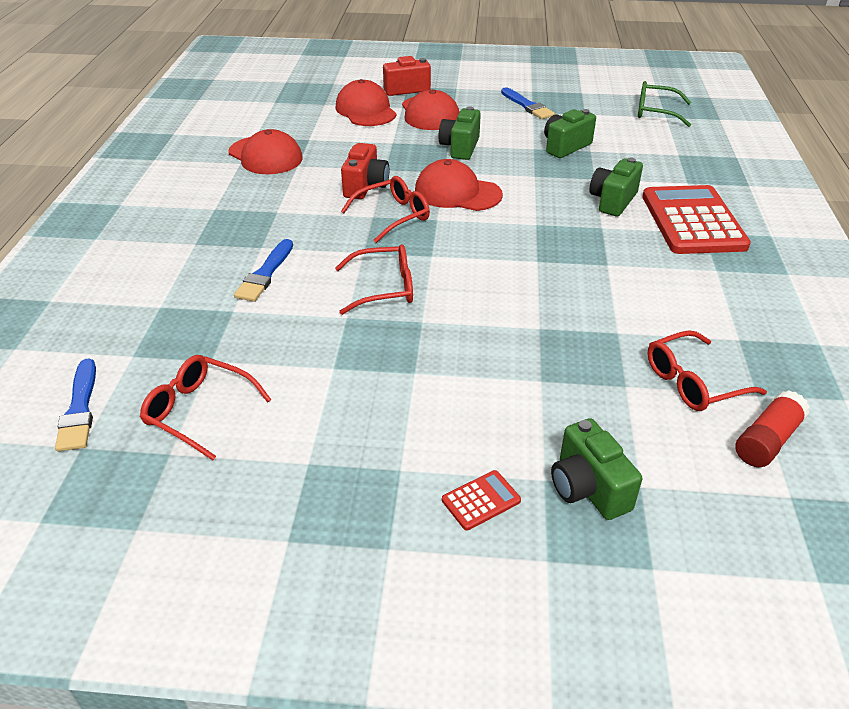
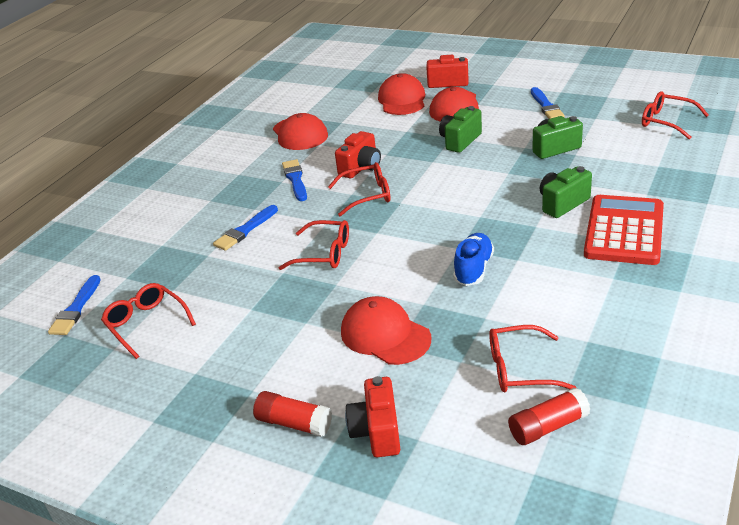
camera: 25 degrees right, 5 degrees down
(293, 207) = (295, 179): none -> blue brush
(457, 193) = (431, 181): red cap -> red cap (385, 335)
(481, 500) = (294, 423): red calculator -> red glue stick
(568, 281) = (473, 269): none -> blue shoe
(588, 488) = (377, 432): green camera -> red camera
(655, 112) = (666, 122): green glasses -> red glasses

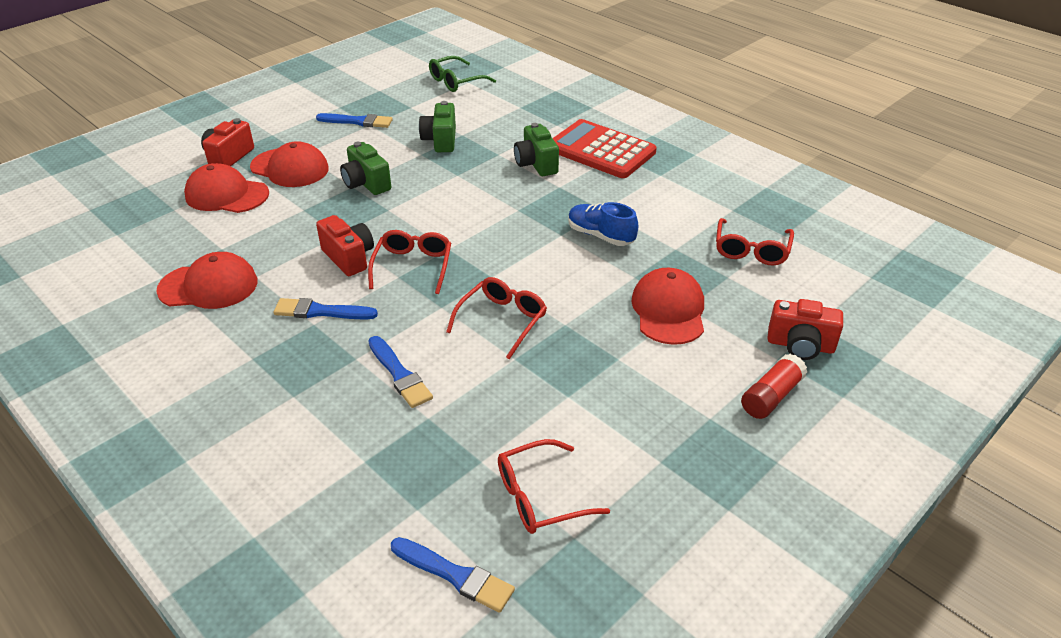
camera: 75 degrees left, 5 degrees up
(385, 335) = (668, 310): red cap -> red cap turned 120 degrees clockwise
(548, 427) = (823, 256): red glue stick -> none
(666, 122) = (456, 81): red glasses -> green glasses

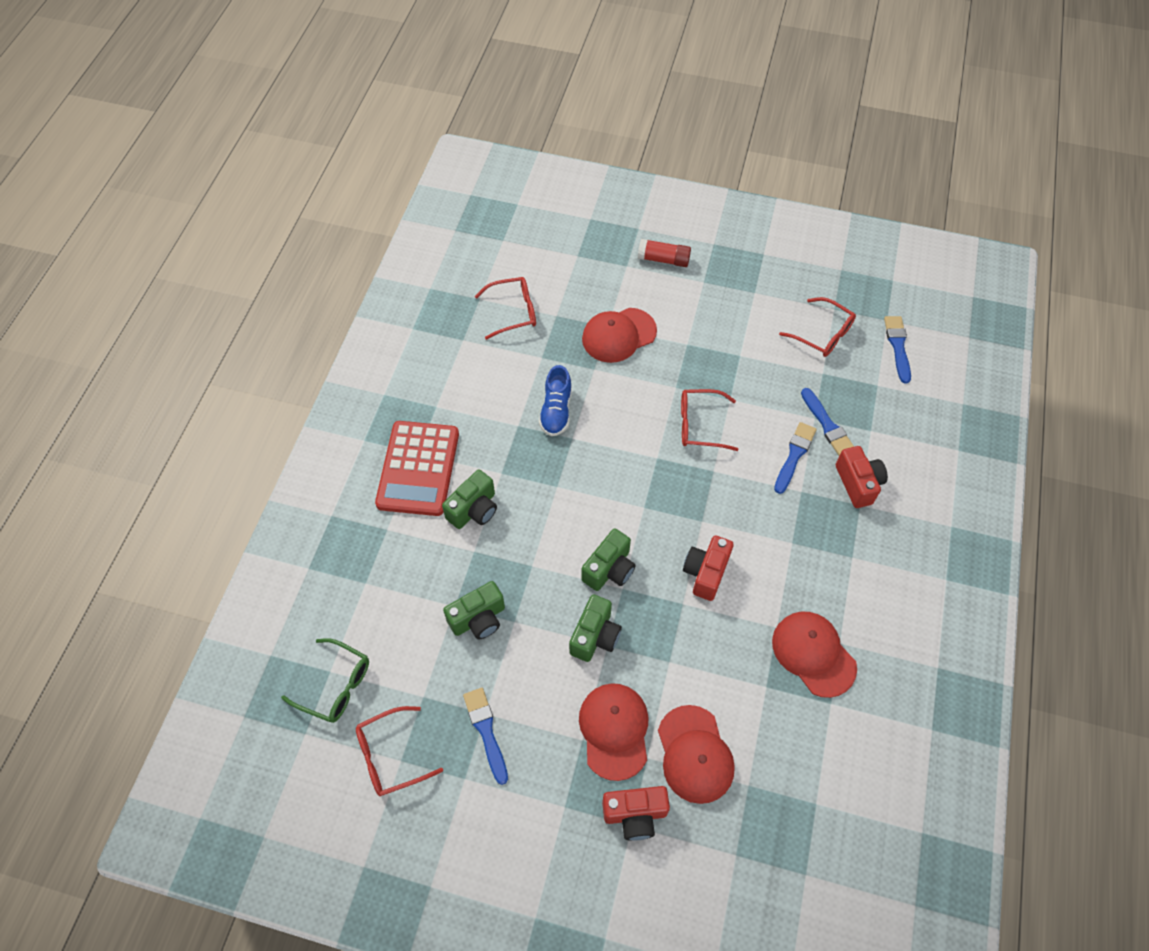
camera: 120 degrees left, 20 degrees up
(321, 311) = (777, 547): blue brush -> blue brush (827, 425)
(411, 209) = (609, 569): none -> green camera
(413, 266) = (683, 518): red glasses -> red glasses (390, 756)
(800, 345) = (605, 258): red camera -> red camera (858, 483)

